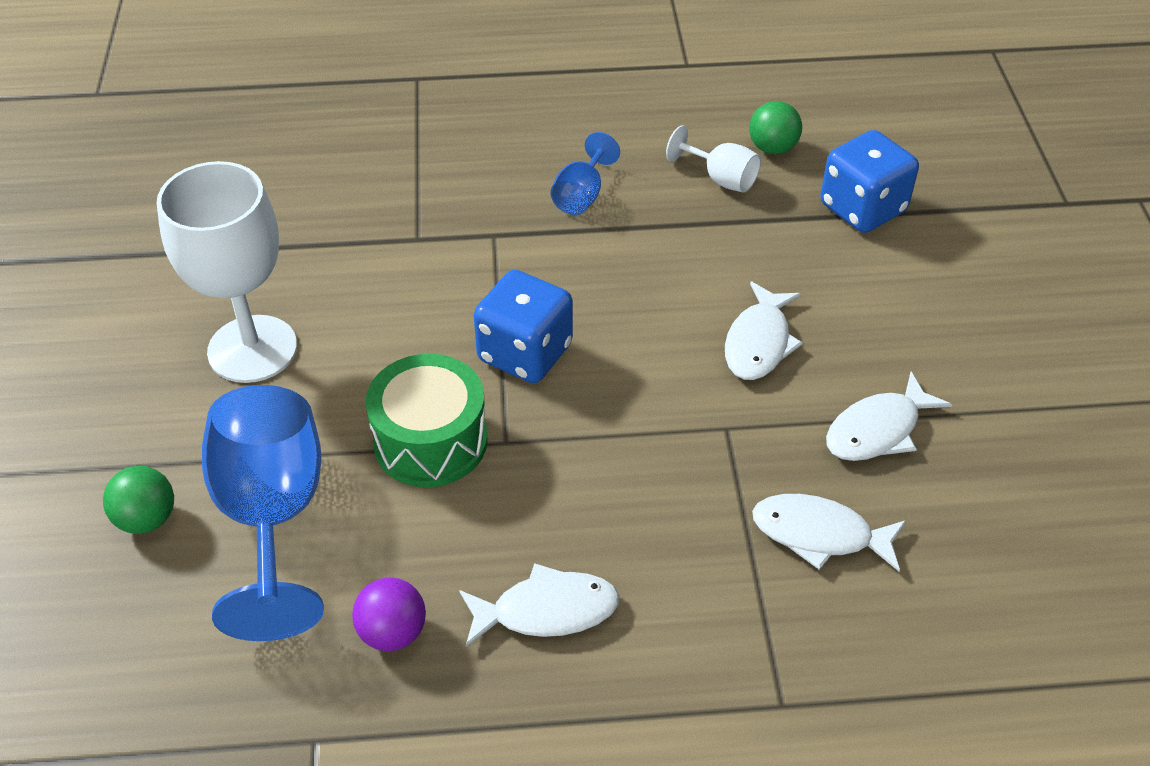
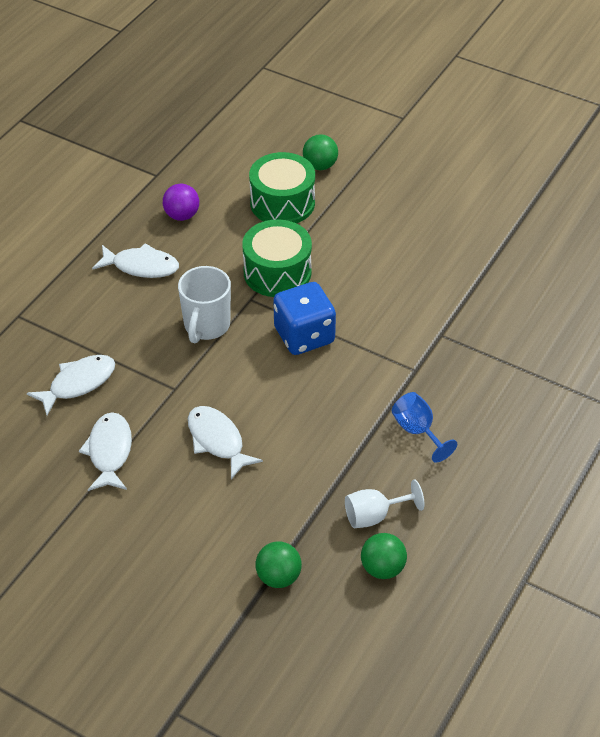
camera: 125 degrees right, 0 degrees up
(252, 349) = (403, 234): white goblet -> none
(273, 517) = (282, 203): blue goblet -> green drum
(547, 611) = (141, 266): white fish -> white fish turned 105 degrees counterclockwise
(595, 459) = (206, 326): none -> white mug
(862, 208) = (278, 577): blue dice -> green ball

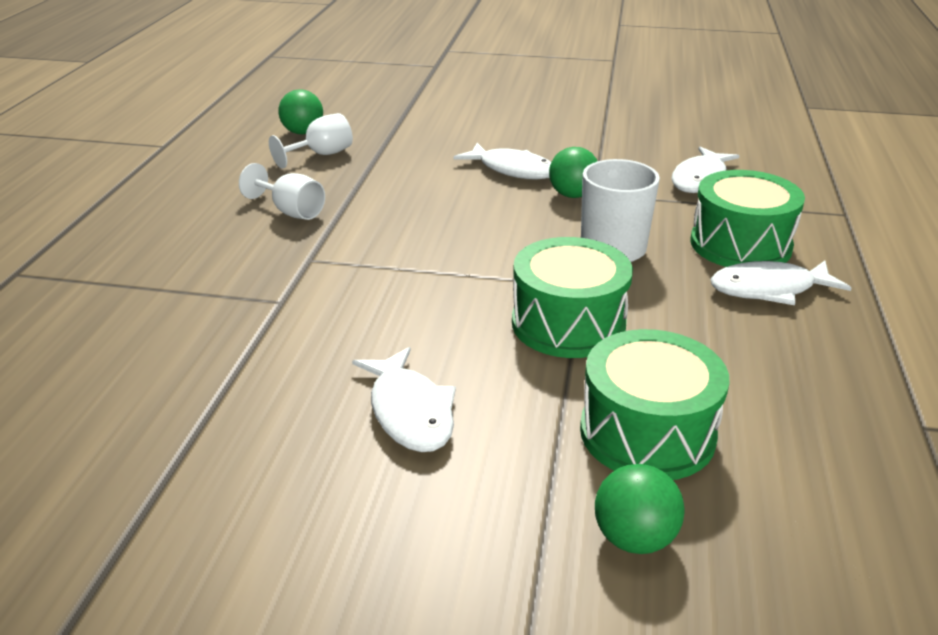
camera: 160 degrees right, 15 degrees down
(109, 451) = (612, 147): white fish -> white fish (410, 412)
(120, 306) = (740, 245): none -> green drum
(182, 215) = (795, 369): purple ball -> none
(278, 577) = (395, 116): green ball -> green ball (572, 195)
(304, 336) = (476, 263): blue dice -> none
(417, 431) = (291, 211): blue goblet -> white goblet

